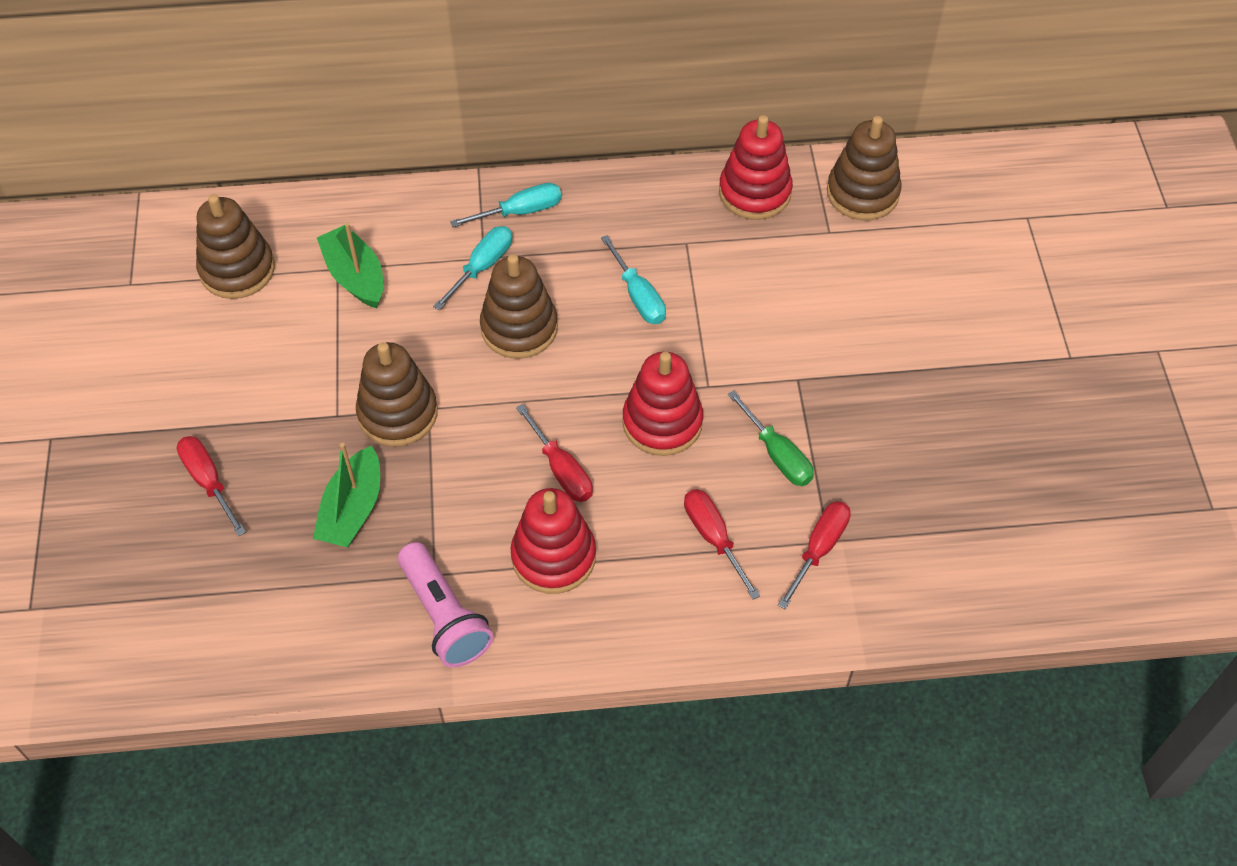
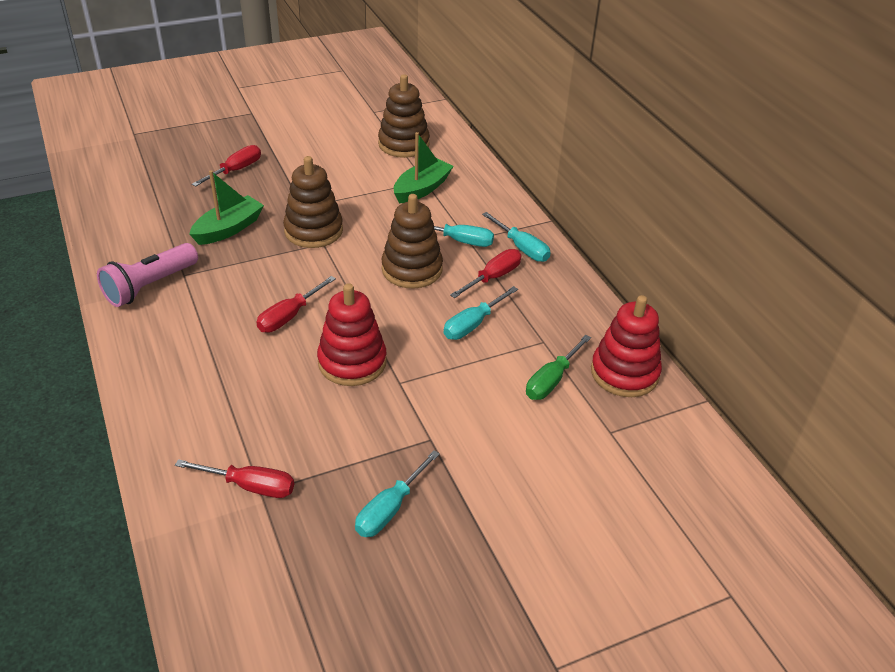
camera: 70 degrees right, 15 degrees down
(352, 509) = (228, 229): green boat -> green boat turned 135 degrees clockwise
(553, 556) = (210, 328): red stacking toy -> none
(714, 538) = (246, 414): red screwdriver -> red screwdriver (493, 277)
(777, 454) = (343, 439): green screwdriver -> green screwdriver (552, 380)
(862, 193) = (672, 448): brown stacking toy -> none
(878, 434) = (390, 508): none -> turquoise screwdriver

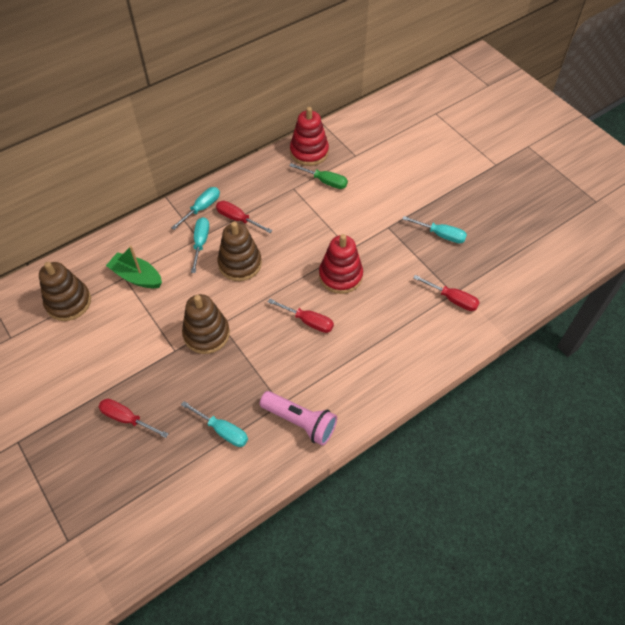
camera: 100 degrees left, 15 degrees up
(228, 229) = (216, 393): green boat -> none
(250, 486) = (452, 299): red screwdriver -> red screwdriver turned 120 degrees clockwise
(473, 324) = (287, 222): turquoise screwdriver -> turquoise screwdriver (222, 430)

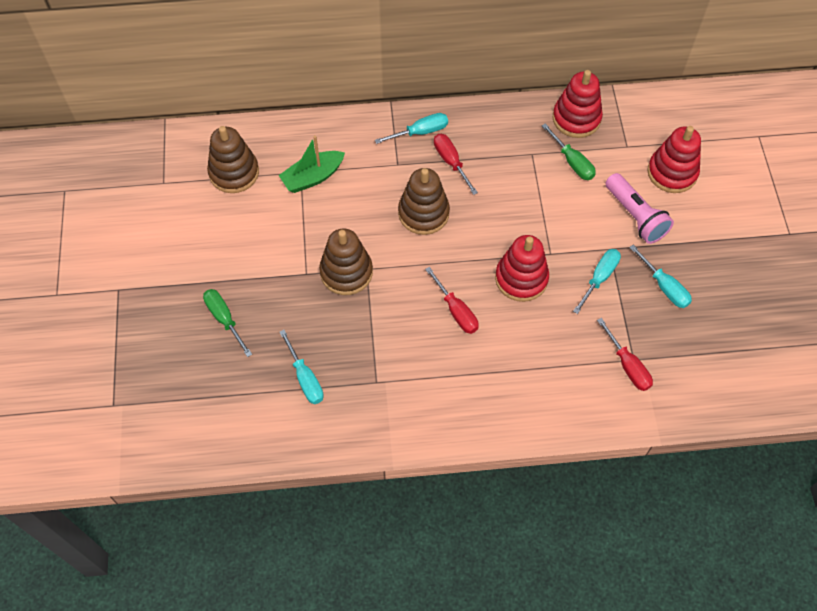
camera: 30 degrees right, 5 degrees up
(127, 419) = (224, 319): red screwdriver -> green screwdriver
(136, 277) = (312, 177): green boat -> green boat turned 90 degrees counterclockwise
(200, 243) = (397, 171): turquoise screwdriver -> turquoise screwdriver (599, 278)
(300, 422) = (384, 410): pink flashlight -> pink flashlight (635, 216)
(396, 159) = (672, 172): none -> red stacking toy

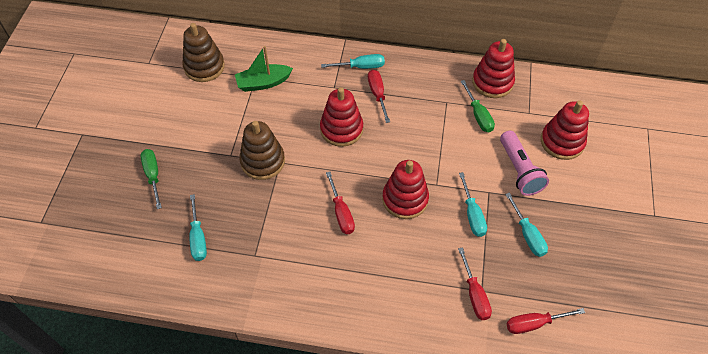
camera: 15 degrees right, 5 degrees down
(423, 213) = (341, 129): brown stacking toy -> red stacking toy
(599, 278) = (472, 214): turquoise screwdriver -> turquoise screwdriver turned 120 degrees clockwise
(698, 380) = (534, 323): none -> red screwdriver

